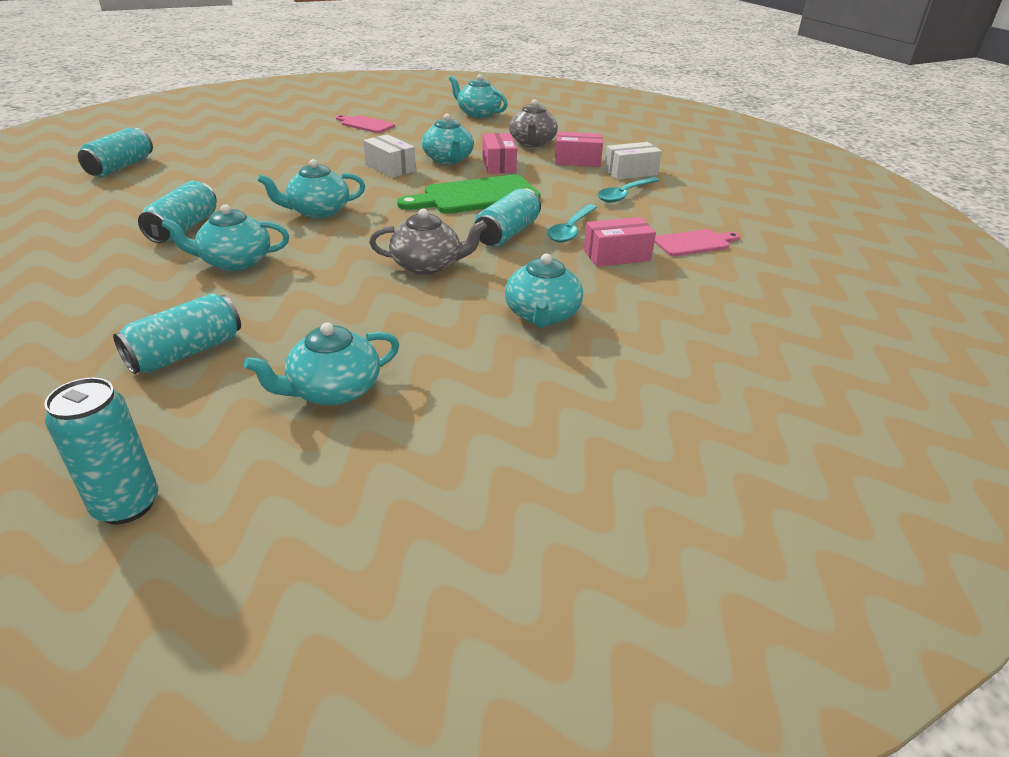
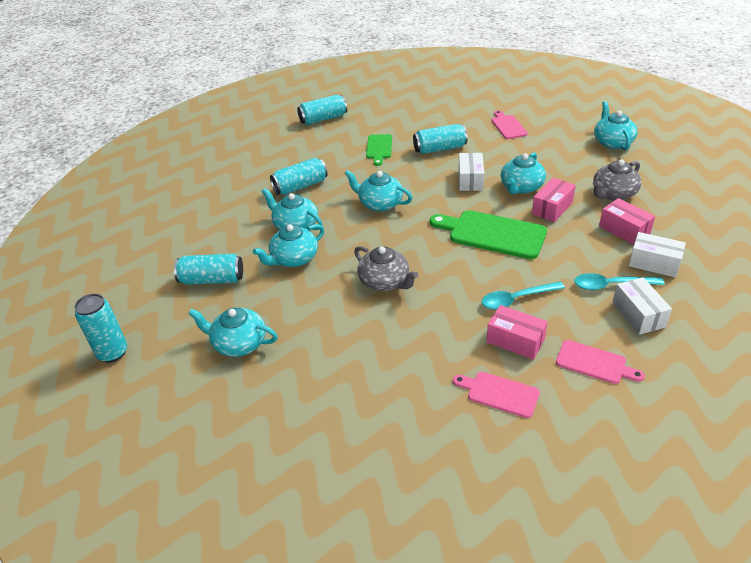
camera: 50 degrees right, 5 degrees up
(243, 171) = (379, 148): none -> green cutting board
(507, 233) = (467, 280): turquoise can -> turquoise can (439, 149)
(542, 315) = (397, 360): turquoise teapot -> turquoise teapot (294, 259)
(665, 294) = (499, 393): none -> pink cutting board
(671, 204) = (638, 314): none -> white box

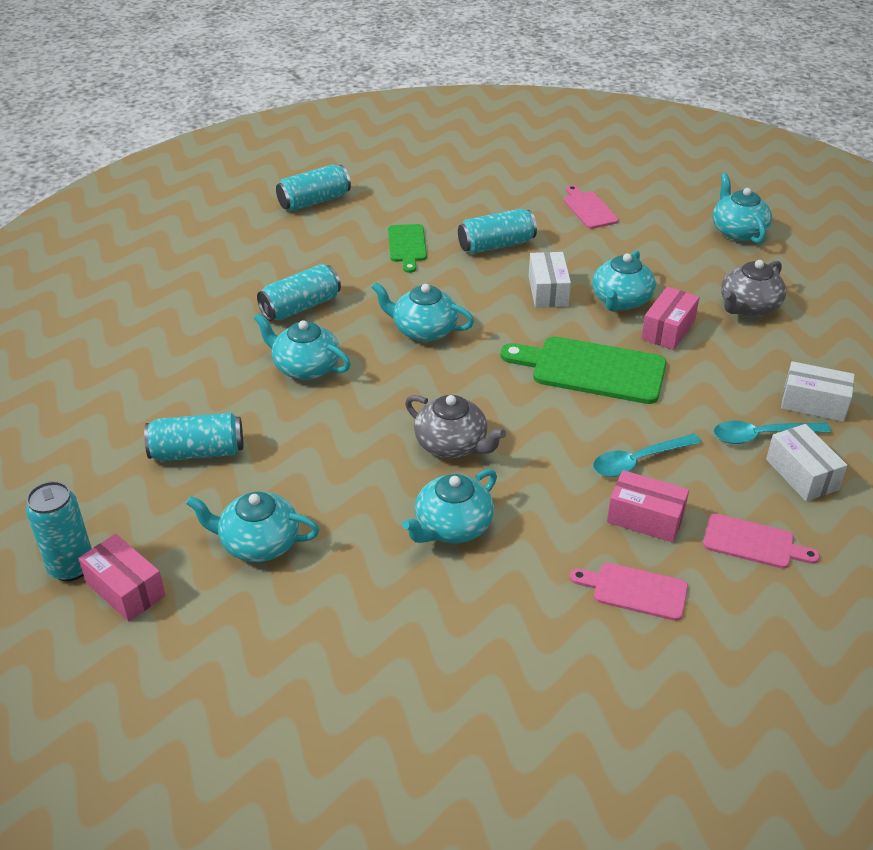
camera: 10 degrees left, 0 degrees up
(294, 259) = (313, 416): turquoise teapot -> turquoise teapot (452, 526)
(624, 230) = (769, 358): pink box -> pink box (125, 589)

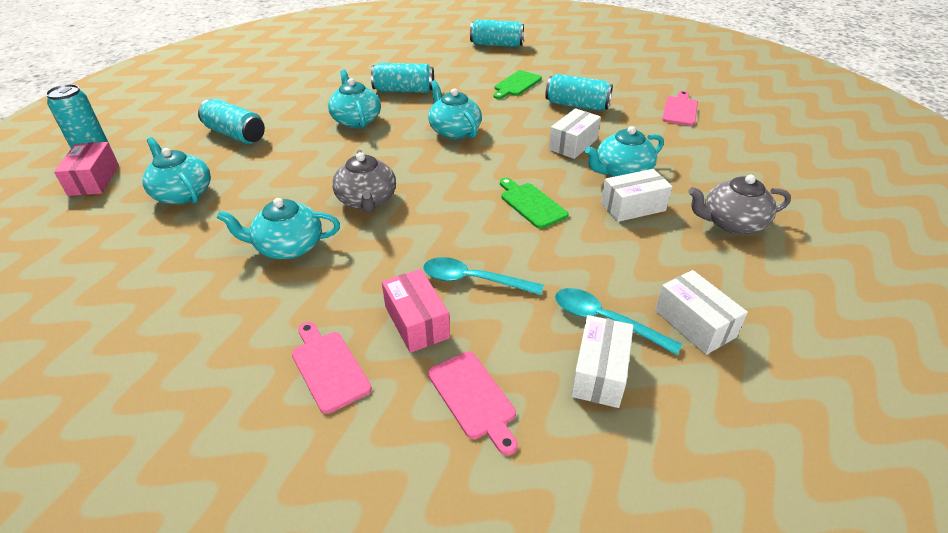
camera: 40 degrees right, 0 degrees up
(592, 370) = (531, 204): green cutting board -> green cutting board, size x0.58
(668, 330) = (632, 207): pink box -> white box
(737, 231) = (797, 169): turquoise teapot -> none

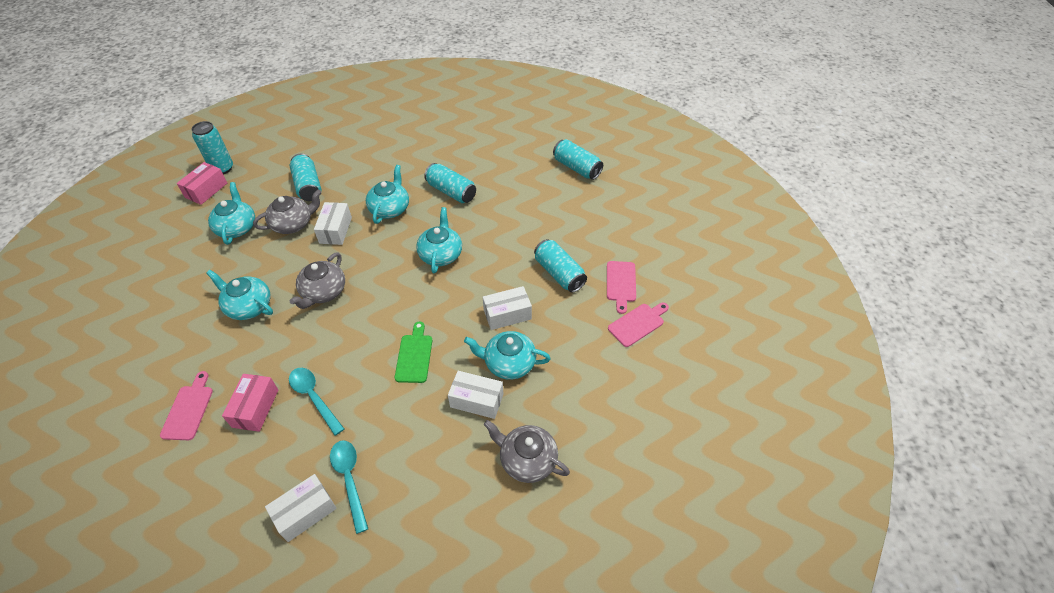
camera: 35 degrees right, 10 degrees up
(256, 166) = (293, 224): none -> grey teapot
(473, 397) = (230, 479): pink cutting board -> pink cutting board (621, 283)
(516, 84) = (539, 225): green cutting board -> none
(694, 323) = (397, 520): white box -> white box (335, 230)

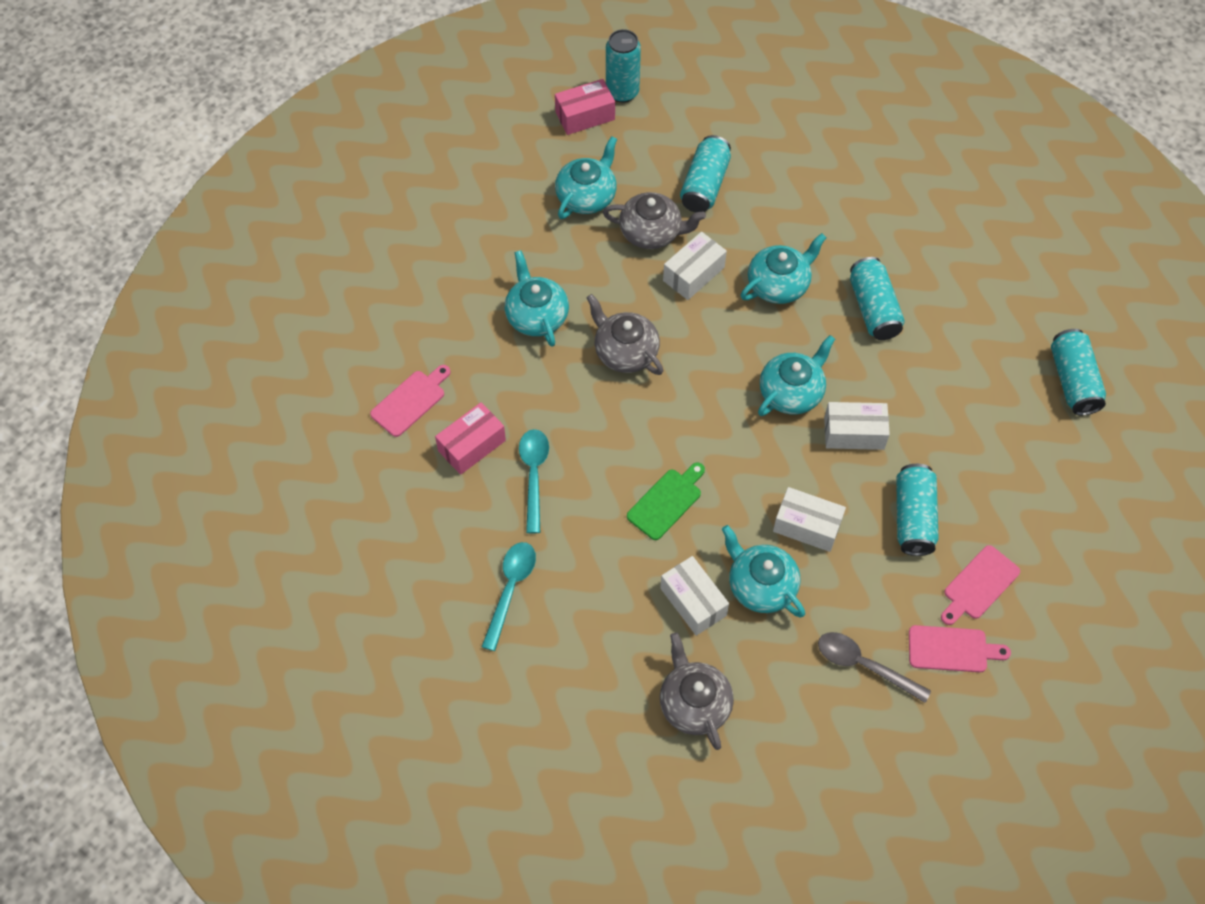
camera: 40 degrees right, 10 degrees up
(305, 512) = (451, 591): white box -> white box (854, 433)
(323, 292) = (625, 351): grey teapot -> grey teapot turned 75 degrees clockwise
(602, 365) = (863, 665): none -> grey spoon

